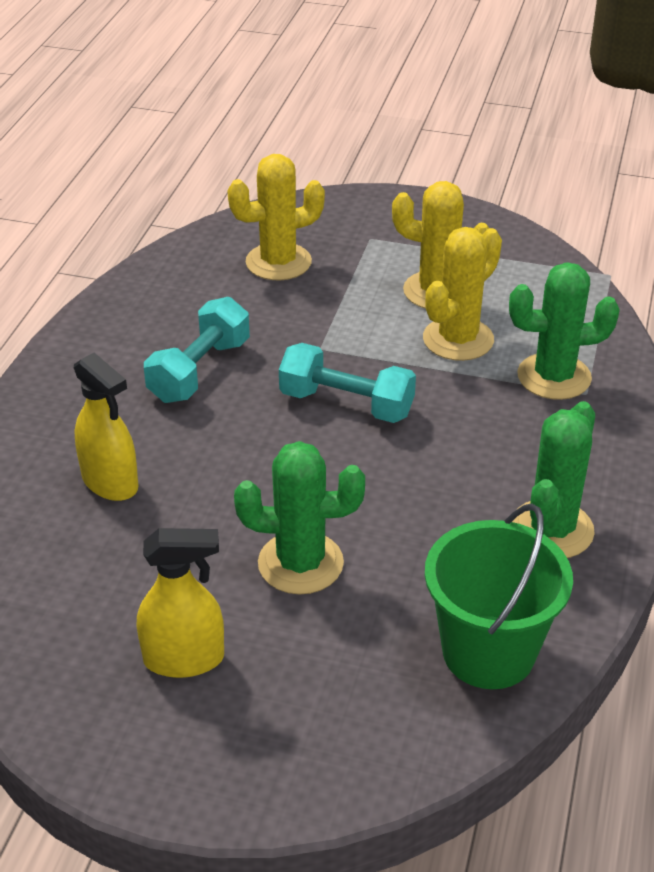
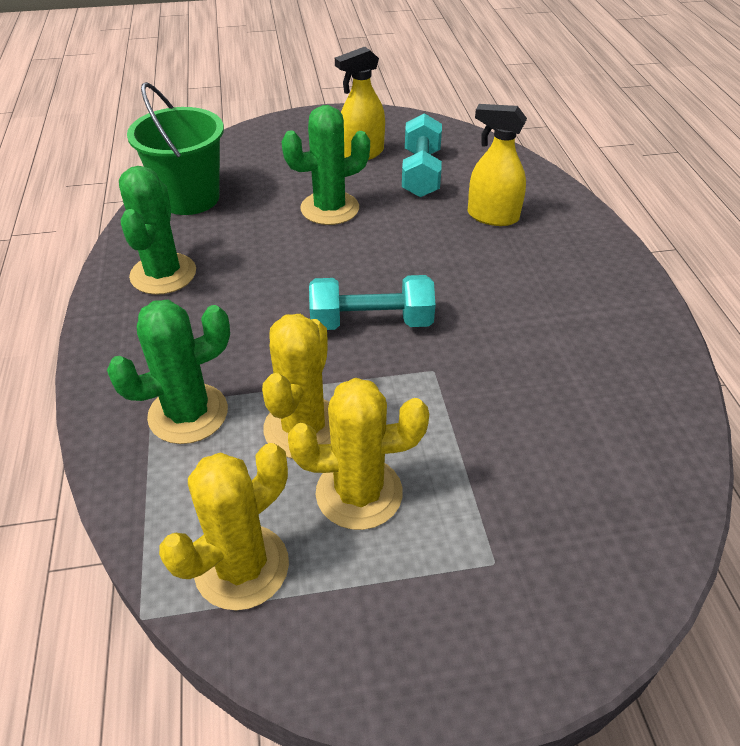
camera: 155 degrees right, 5 degrees up
(199, 370) = (517, 312): turquoise dumbbell -> turquoise dumbbell (421, 173)
(278, 262) = (566, 470): yellow cactus -> yellow cactus (242, 567)

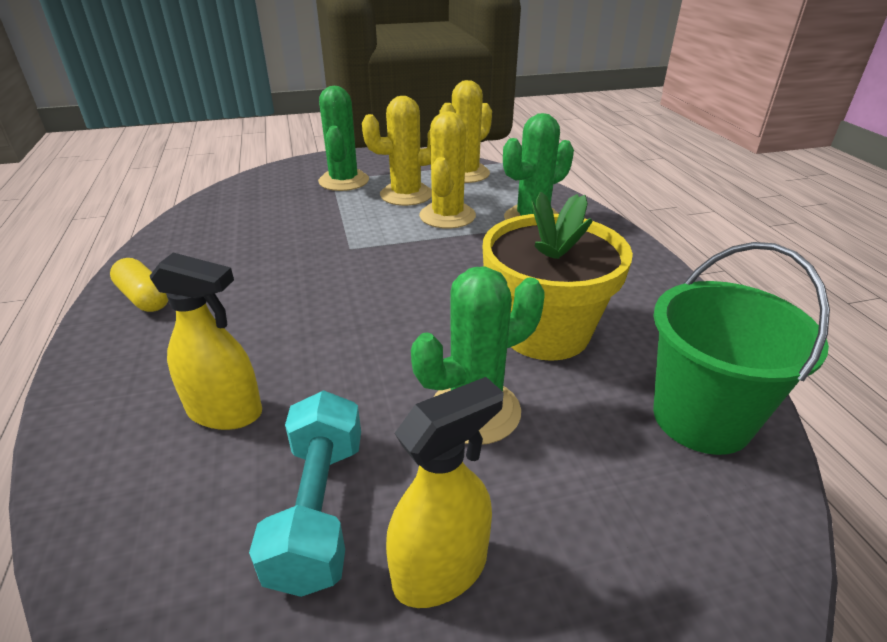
camera: 175 degrees right, 10 degrees down
(163, 274) = (637, 307): green cactus -> green cactus (344, 181)
(257, 257) = (544, 332): none -> yellow flower pot
(371, 322) = (403, 276): turquoise dumbbell -> none
(623, 310) = (144, 298): none -> yellow capsule

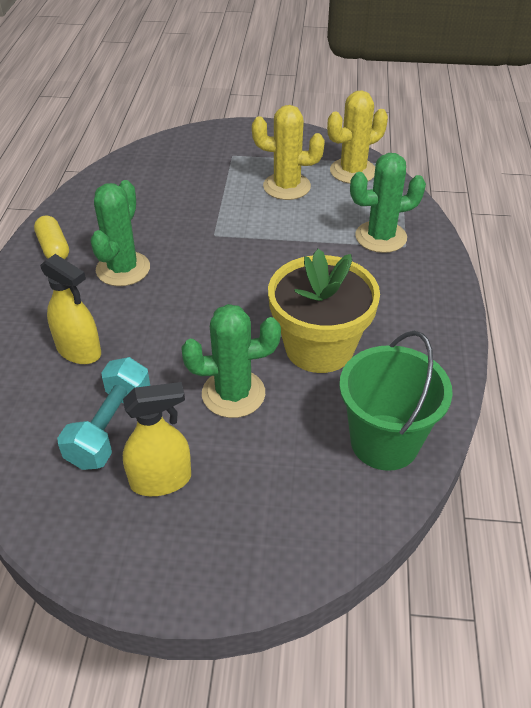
camera: 20 degrees right, 10 degrees up
(344, 181) = (241, 159): green cactus -> green cactus (123, 269)
(447, 216) = (309, 218): yellow cactus -> none

